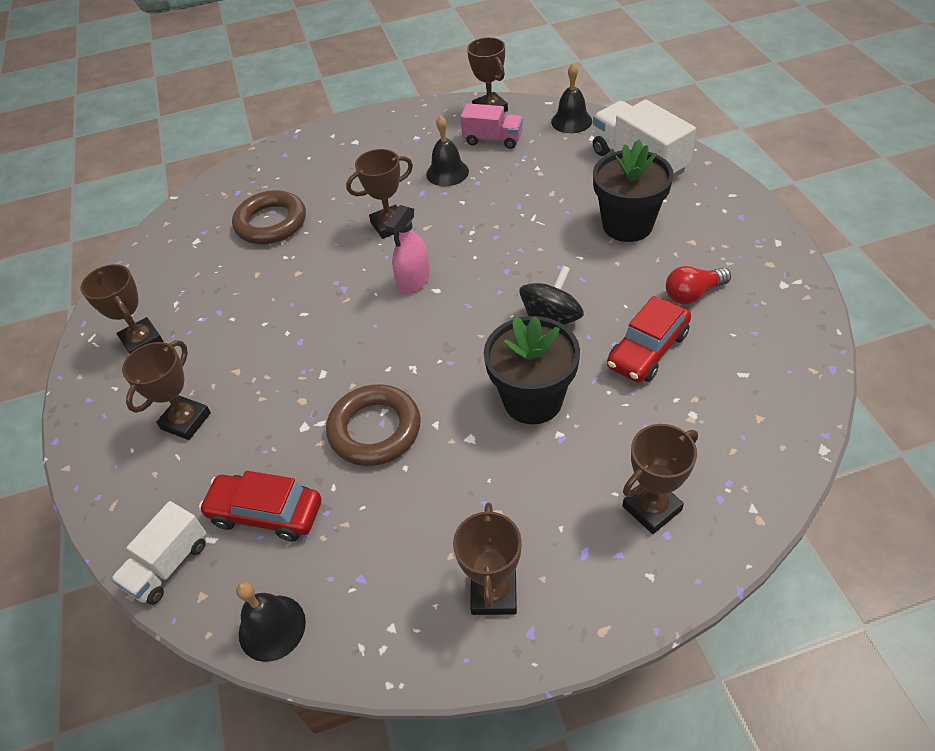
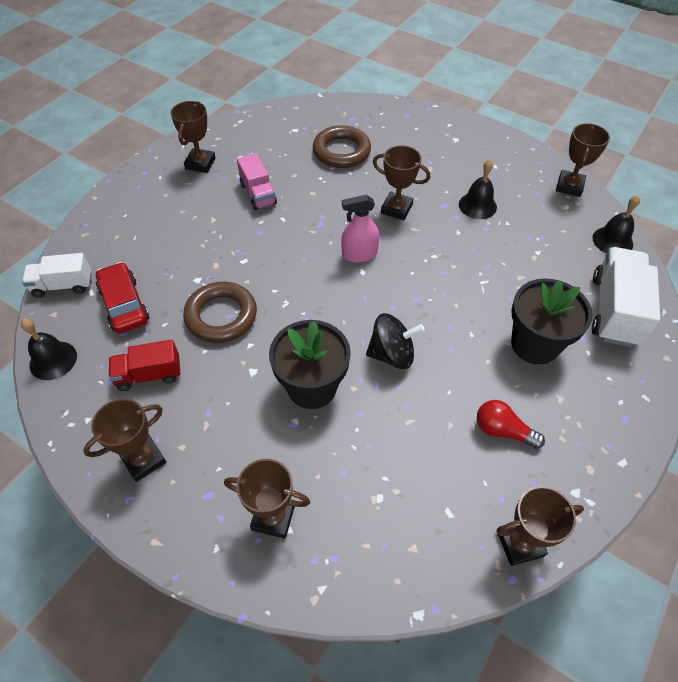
camera: 45 degrees right, 5 degrees up
(186, 421) = (160, 223): brown trophy -> brown trophy (520, 543)
(388, 535) = (149, 375): none -> red truck
(493, 139) = (539, 208): pink truck -> pink truck (258, 194)
(648, 350) = (417, 432): red car -> none

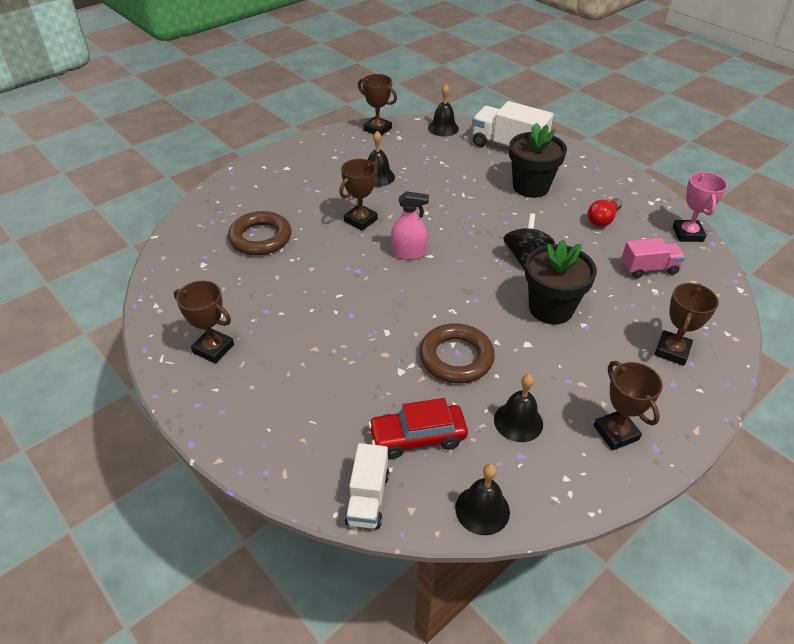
camera: 75 degrees left, 10 degrees down
(149, 375) = (518, 421): red truck -> black bell
(258, 194) = (292, 307): pink truck -> pink truck (648, 268)
(359, 254) = (408, 253): pink spray bottle -> pink spray bottle turned 90 degrees counterclockwise
(520, 543) = (687, 234): brown trophy -> pink trophy

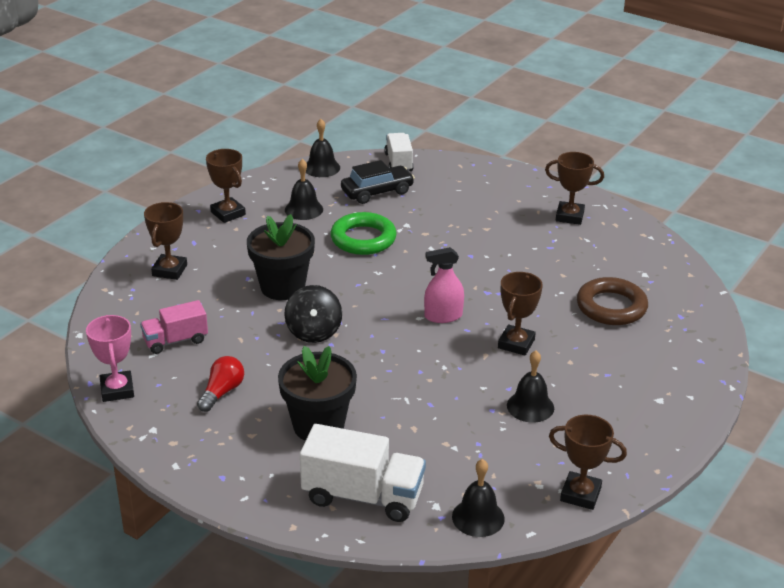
camera: 165 degrees right, 10 degrees down
(418, 437) = (377, 192): red car -> black car
(456, 357) = (363, 239): brown ring -> green ring

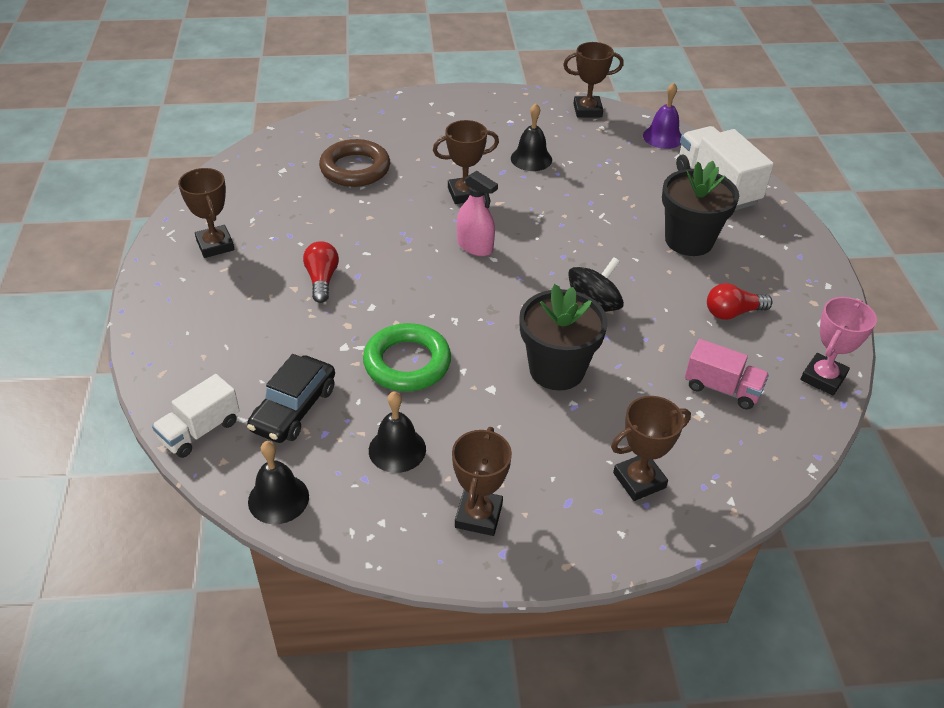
camera: 130 degrees left, 10 degrees up
(377, 192) = (294, 409): black car -> black car turned 90 degrees counterclockwise
(478, 517) = (663, 137): black bell -> purple bell
(482, 241) = (322, 280): none -> red light bulb
(580, 494) = (587, 110): brown trophy -> brown trophy turned 75 degrees counterclockwise

